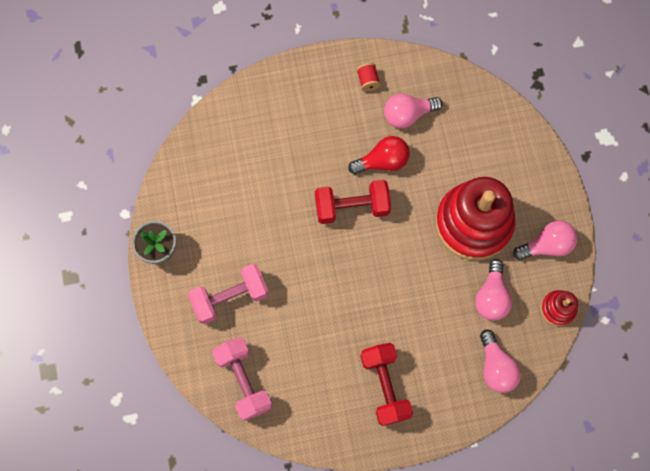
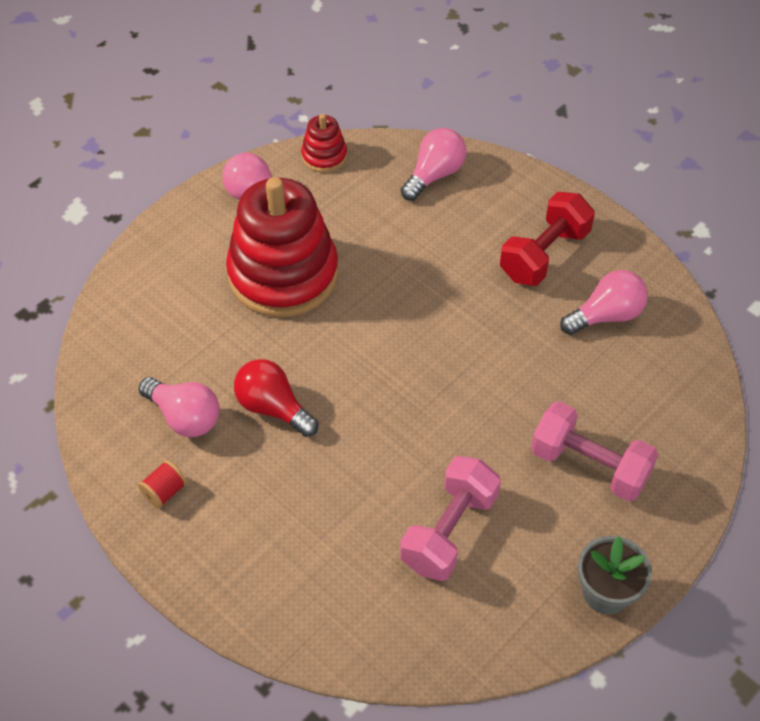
camera: 125 degrees left, 20 degrees down
(244, 381) = (668, 388): pink dumbbell -> pink dumbbell (449, 531)
(352, 207) = (361, 405): red dumbbell -> none
(491, 296) = (359, 216): pink light bulb -> pink light bulb (606, 315)

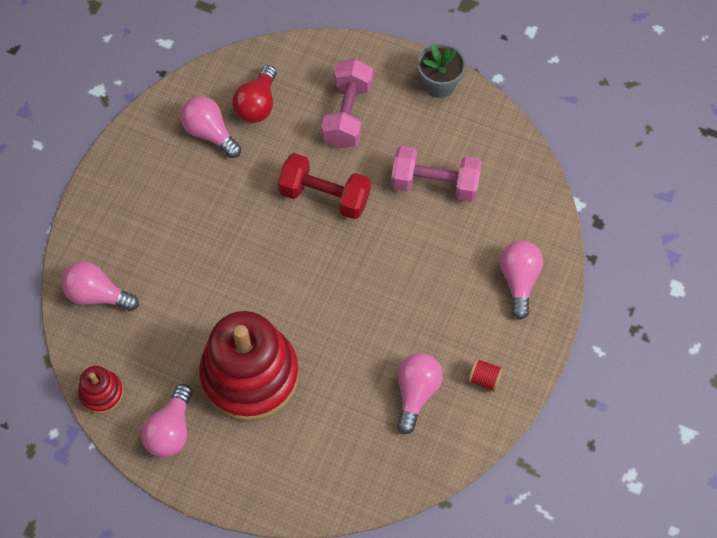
camera: 110 degrees left, 10 degrees up
(271, 579) = (519, 280): none -> pink light bulb
(273, 408) = (382, 333): red light bulb -> red light bulb (257, 105)
(544, 254) = (162, 189): red dumbbell -> red dumbbell (324, 196)

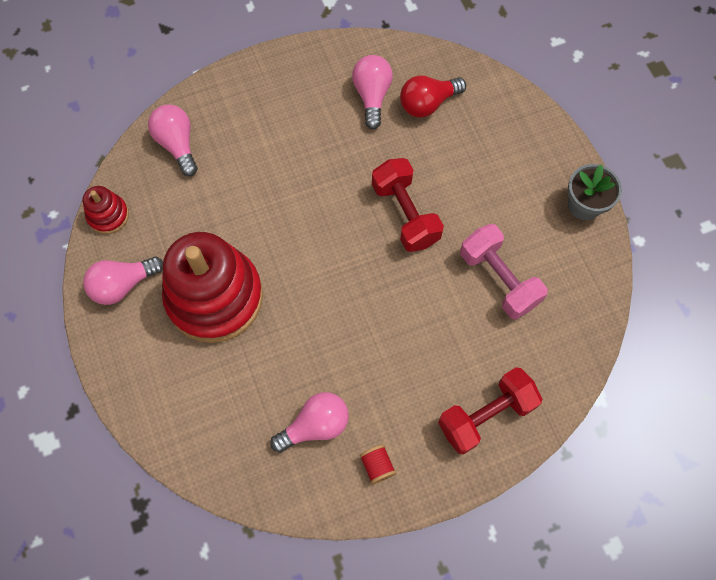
camera: 45 degrees right, 5 degrees up
(347, 114) = (487, 167): pink dumbbell -> none
(519, 280) = (486, 415): pink light bulb -> red dumbbell

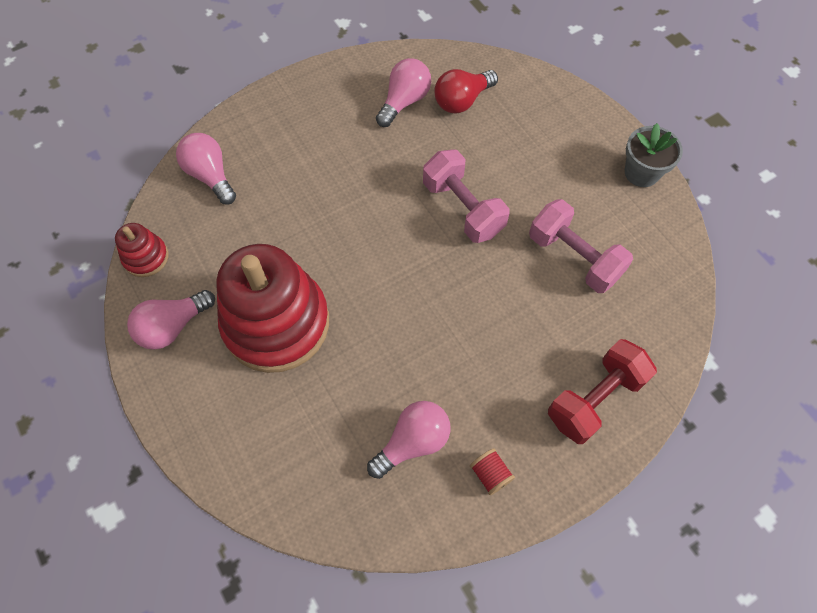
camera: 10 degrees left, 5 degrees down
(372, 96) = (404, 101): pink light bulb -> pink light bulb turned 45 degrees clockwise
(405, 214) = (463, 208): red dumbbell -> pink dumbbell

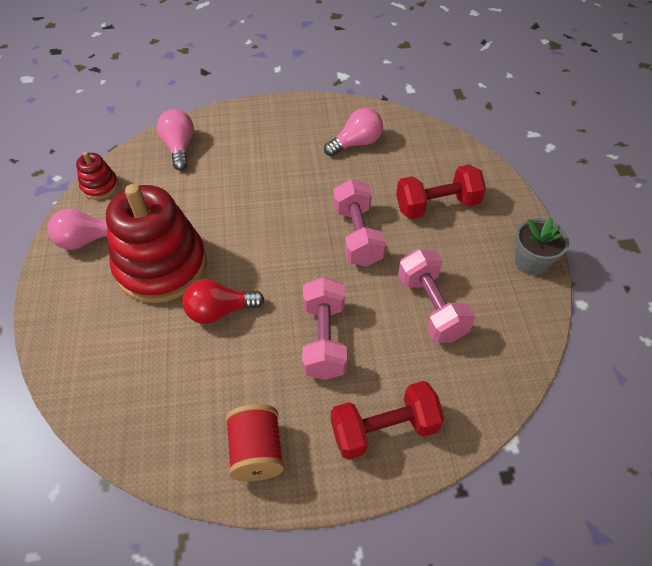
camera: 25 degrees right, 10 degrees down
(413, 442) = (209, 397): pink light bulb -> none
(462, 101) = (403, 157): red light bulb -> red light bulb (219, 311)
(490, 474) = (257, 451): red spool -> red spool, size x1.79
(491, 333) = (324, 339): none -> pink dumbbell
(523, 144) = (437, 205): none -> red dumbbell

